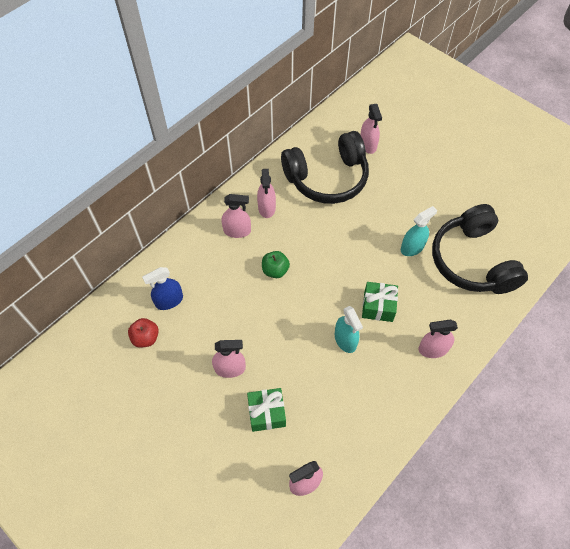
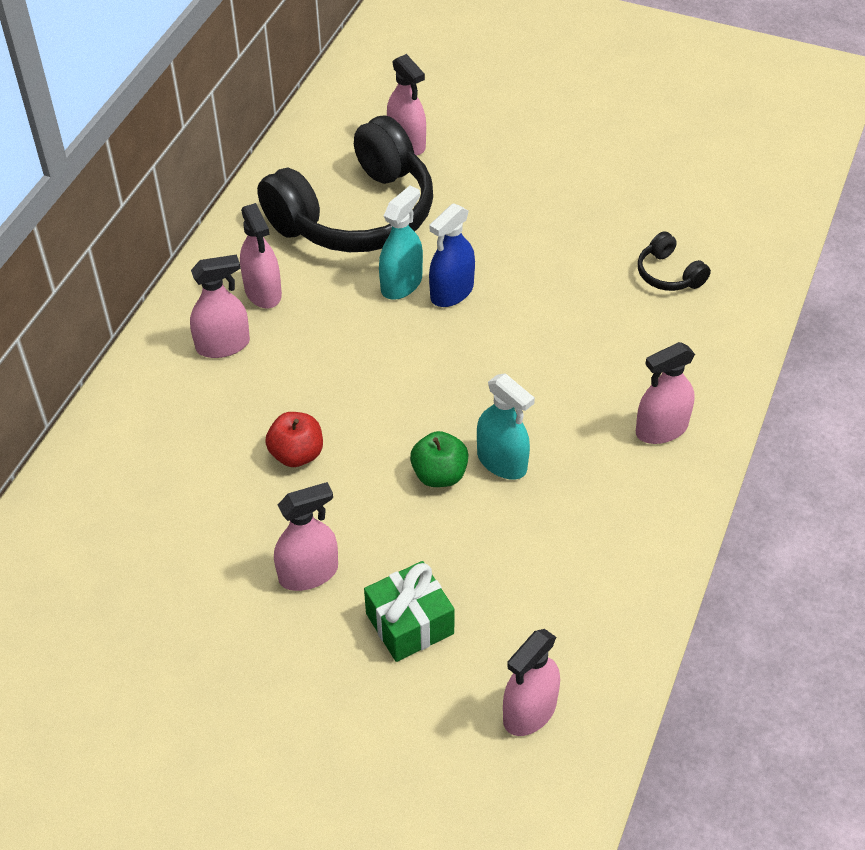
camera: 20 degrees left, 10 degrees down
(146, 338) = (120, 574): red apple -> red apple (296, 454)
(169, 301) = (140, 498): blue spray bottle -> blue spray bottle (452, 292)
(275, 270) = (324, 389): green apple -> green apple (439, 475)
(378, 306) = (537, 391): green gift -> none
(412, 247) = (556, 282): turquoise spray bottle -> turquoise spray bottle (401, 284)
(472, 261) = (668, 274): black headphones -> black headphones, size x0.40

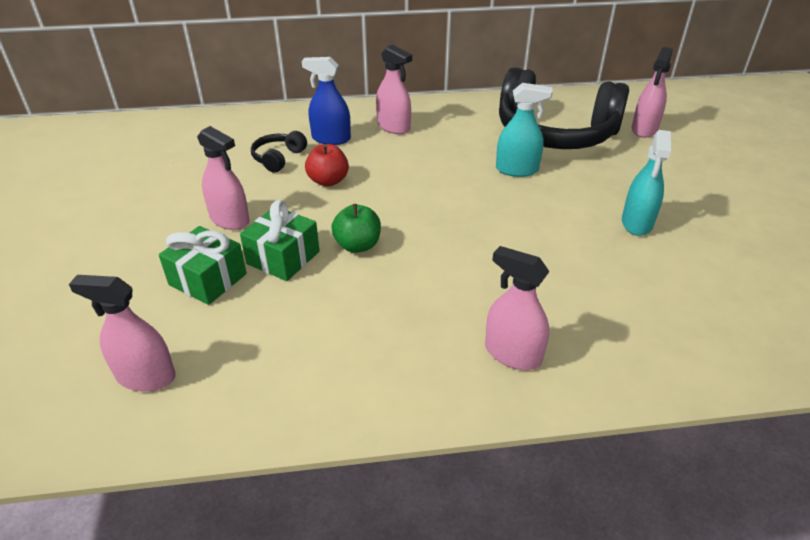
camera: 60 degrees right, 10 degrees down
(263, 292) = (450, 125): pink spray bottle -> none
(416, 545) = (283, 258): none -> green gift
(452, 292) = (534, 192): blue spray bottle -> blue spray bottle (331, 139)
(502, 461) = (395, 271): turquoise spray bottle -> turquoise spray bottle (637, 223)
(668, 274) = (694, 295): black headphones -> black headphones (278, 158)

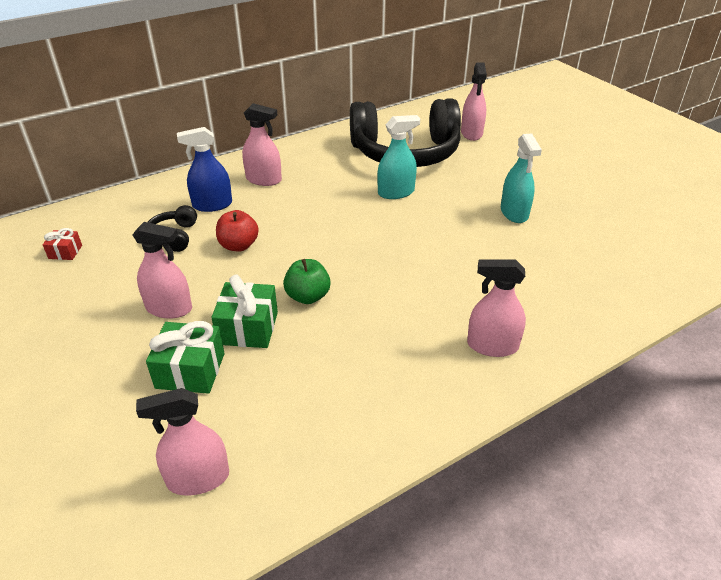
camera: 25 degrees left, 0 degrees up
(183, 148) = (65, 252): none -> red gift

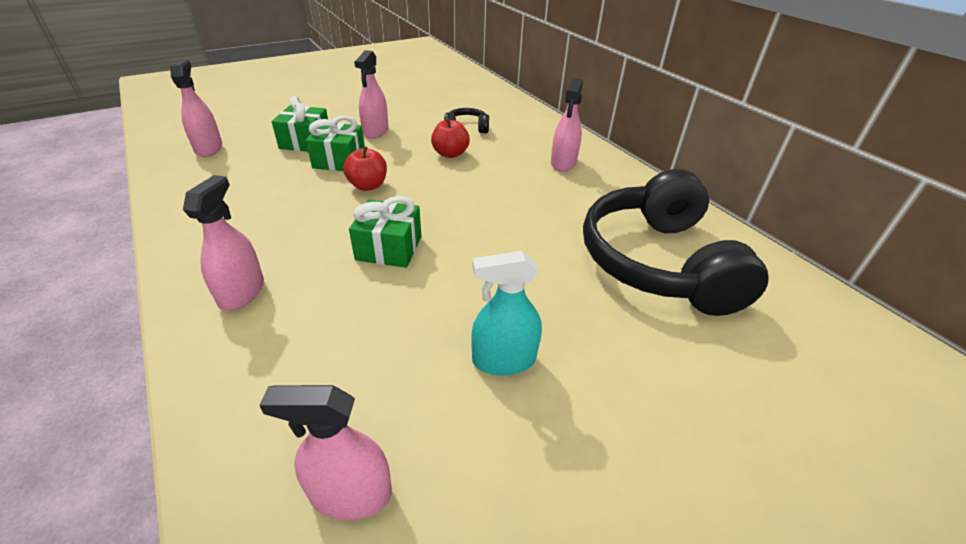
camera: 90 degrees right, 0 degrees up
(65, 252) = (452, 95): red gift -> none
(212, 205) = (515, 141): blue spray bottle -> none
(308, 296) = (368, 186): green apple -> red apple
(396, 192) = (549, 247): turquoise spray bottle -> none
(413, 270) = (389, 248): none -> green gift
(471, 133) = (759, 345): pink spray bottle -> pink spray bottle (351, 494)

